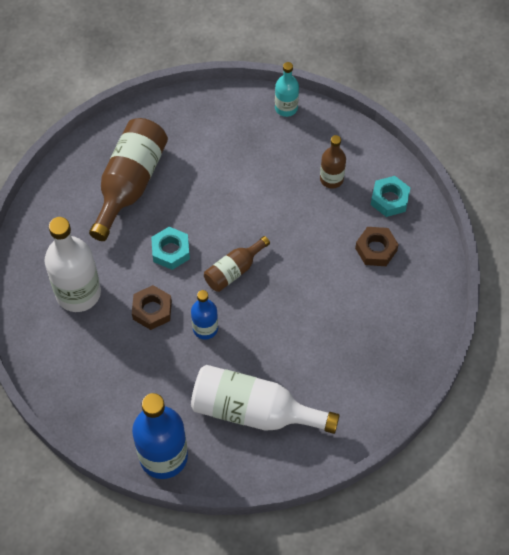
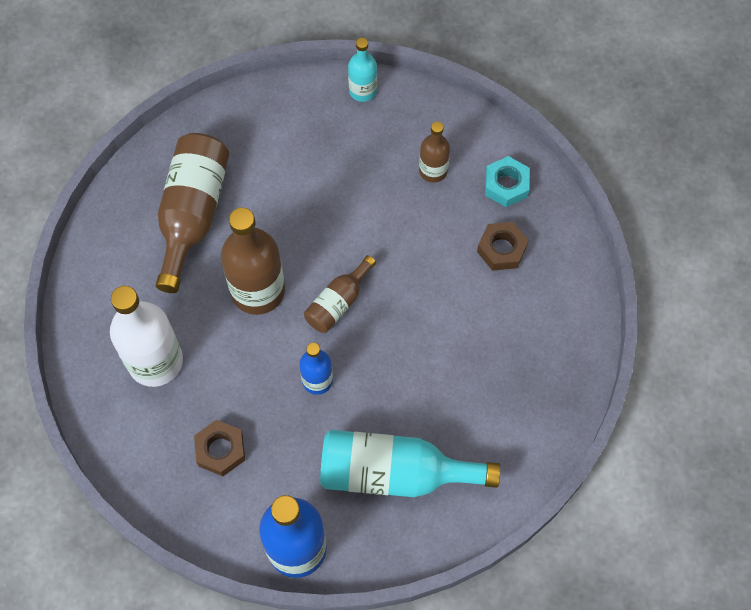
camera: 10 degrees left, 5 degrees up
(152, 310) = (249, 368): brown nut -> brown nut (220, 450)
(171, 251) = (258, 291): turquoise nut -> brown bottle
(254, 411) = (394, 473): white bottle -> turquoise bottle

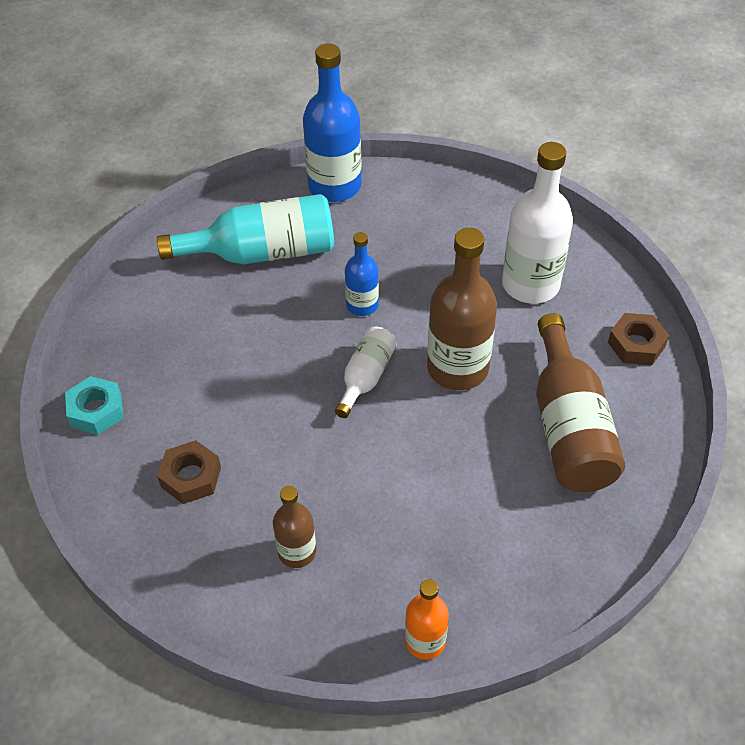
camera: 165 degrees right, 15 degrees down
(220, 450) = (432, 234): brown nut -> brown nut (636, 344)
(338, 302) = (366, 377): brown bottle -> white bottle
(362, 91) = (425, 641): turquoise bottle -> orange bottle
(506, 185) = (197, 557): turquoise nut -> turquoise nut (96, 410)

